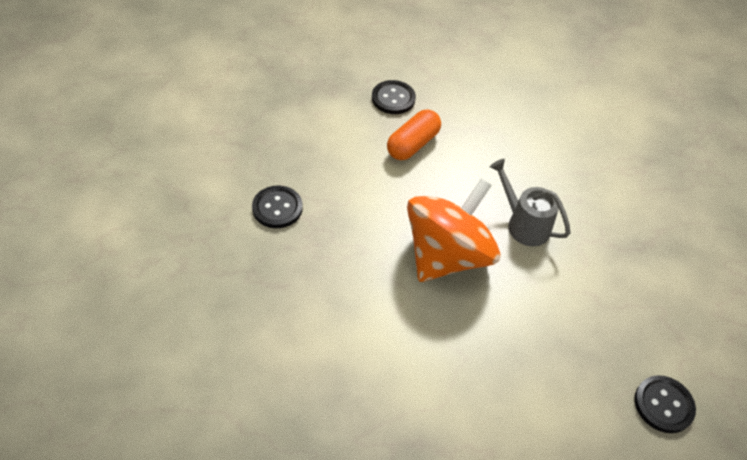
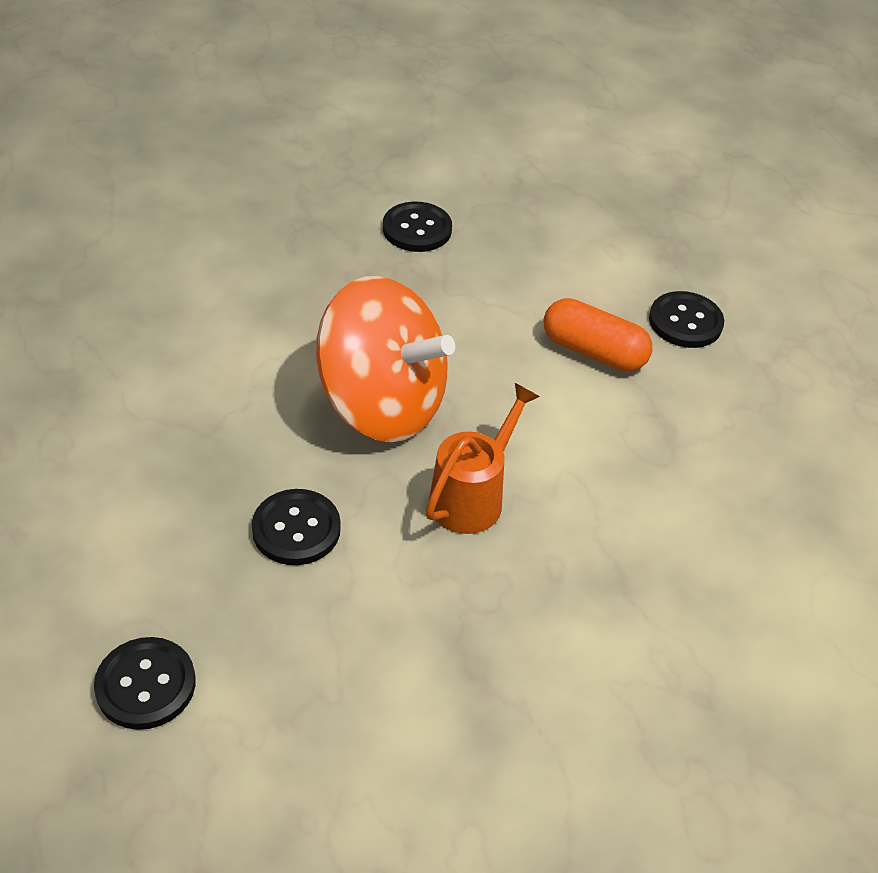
camera: 80 degrees right, 5 degrees down
(523, 224) = (473, 496): grey watering can -> orange watering can
(547, 314) = (296, 529): none -> black button

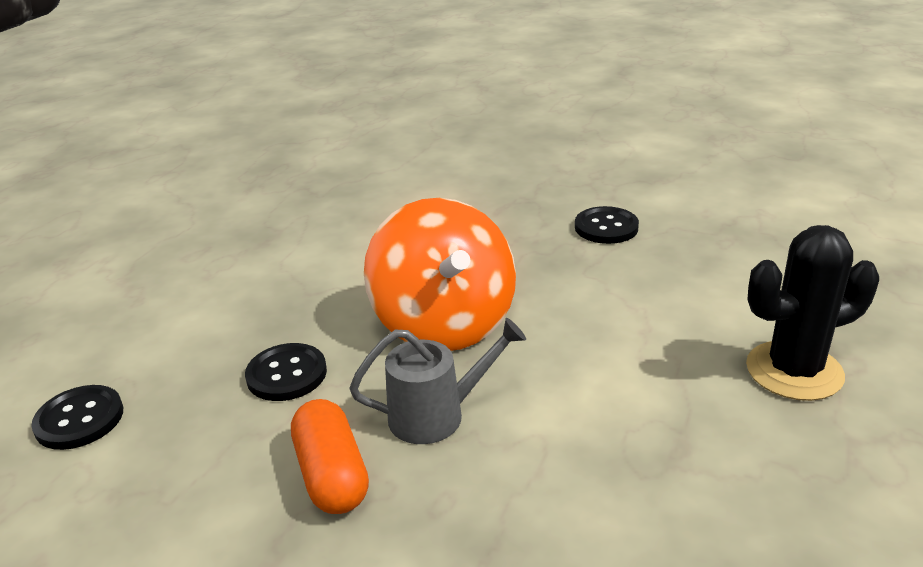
camera: 45 degrees right, 15 degrees down
(473, 496) = (438, 415): orange watering can -> grey watering can
(593, 352) = (669, 358): orange capsule -> orange capsule (332, 475)
(685, 322) = (794, 371): black button -> black cactus

